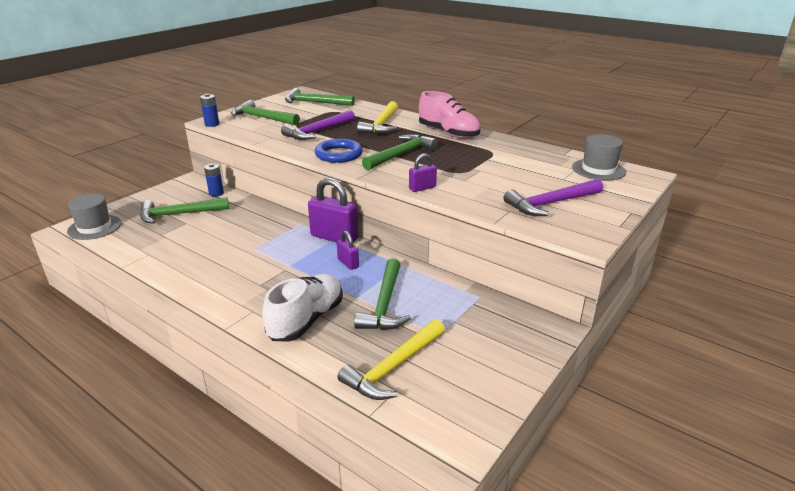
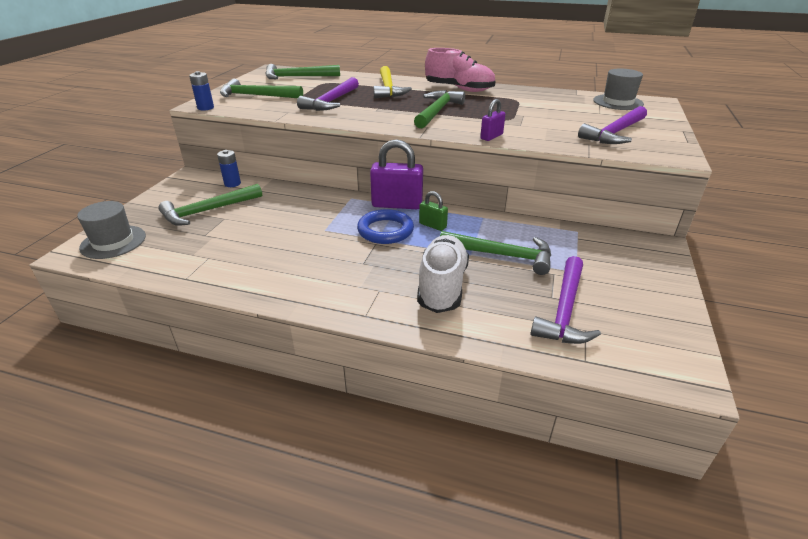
camera: 20 degrees left, 5 degrees up
(339, 154) = (377, 119): blue ring -> blue ring (385, 230)
(348, 263) = (432, 225): purple padlock -> green padlock
(384, 304) = (502, 255): green hammer -> green hammer turned 60 degrees counterclockwise
(393, 367) = (564, 310): yellow hammer -> purple hammer

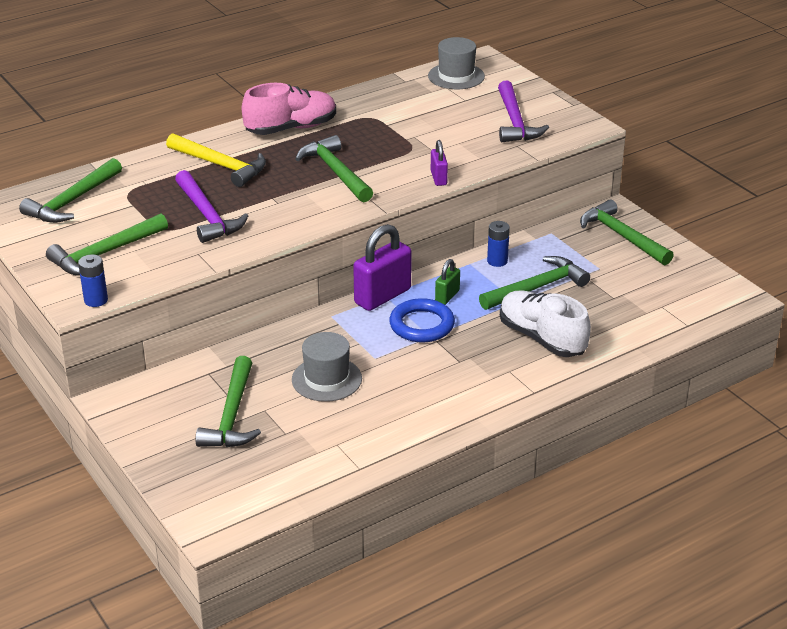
camera: 50 degrees left, 0 degrees up
(113, 242) = (220, 497): grey hat -> grey hat (326, 379)
(232, 184) = (183, 378): blue battery -> blue battery (497, 261)
(432, 225) = (447, 296): green padlock -> green padlock turned 45 degrees counterclockwise
(564, 310) = (633, 301): purple hammer -> none
(636, 263) = (622, 236): none -> green hammer

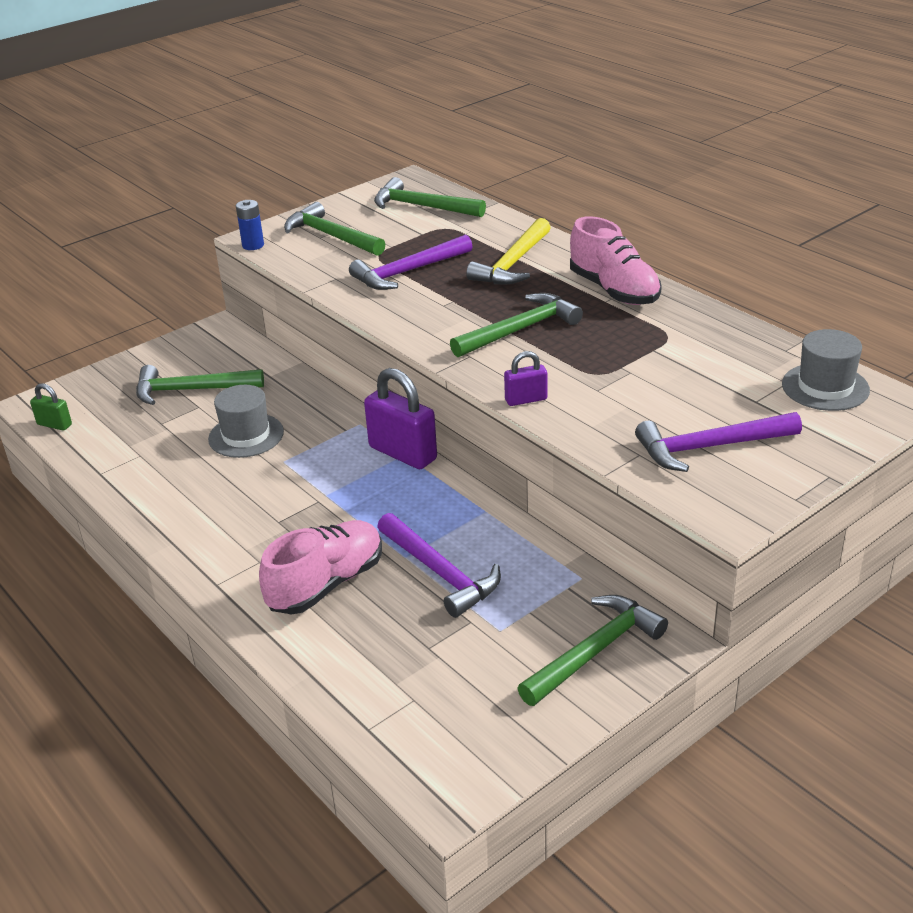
camera: 85 degrees right, 0 degrees up
(421, 325) = (348, 487): blue ring -> none
(447, 296) = (410, 500): green padlock -> green padlock (54, 424)
(497, 261) = (497, 534): blue battery -> none
(537, 288) = (440, 573): green hammer -> purple hammer
(542, 338) = (326, 584): white shoe -> pink shoe

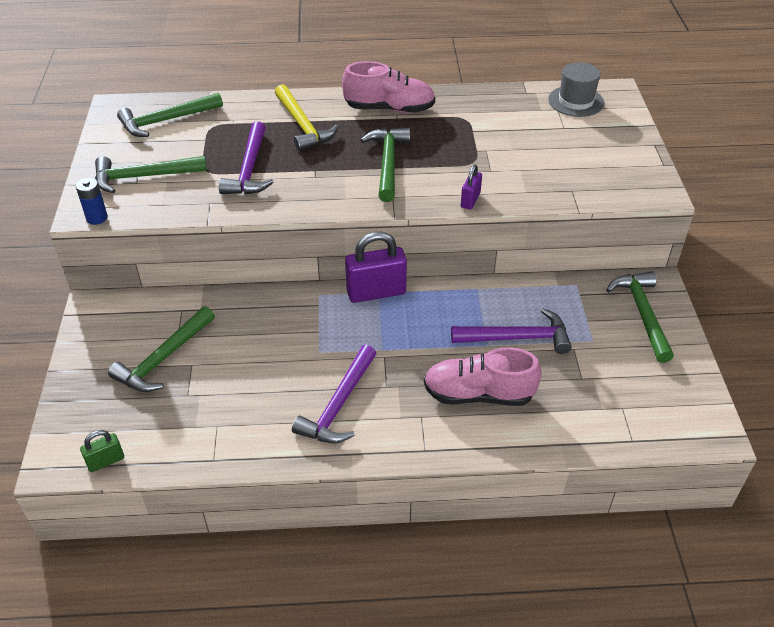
camera: 55 degrees left, 10 degrees up
(246, 435) = (263, 356): grey hat -> none
(326, 584) = (478, 394): pink shoe -> pink shoe turned 75 degrees counterclockwise
(709, 447) = (591, 165): purple hammer -> purple hammer (338, 405)

